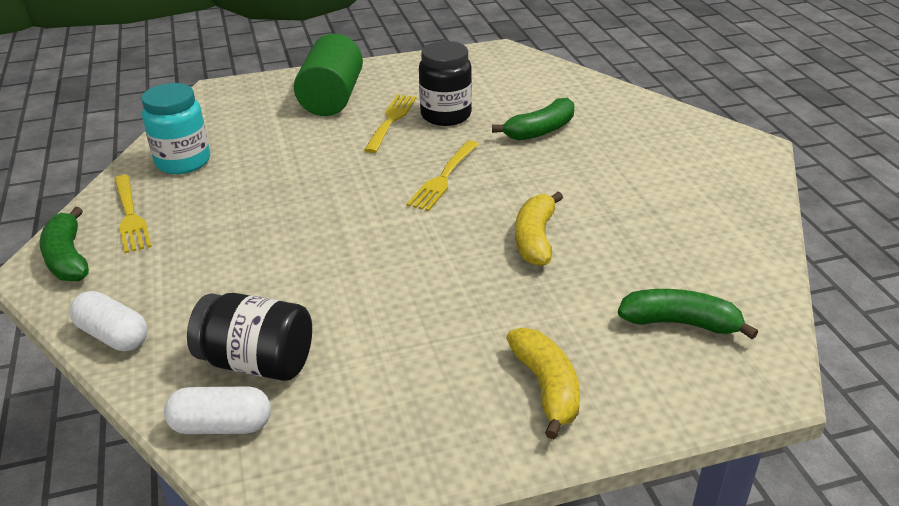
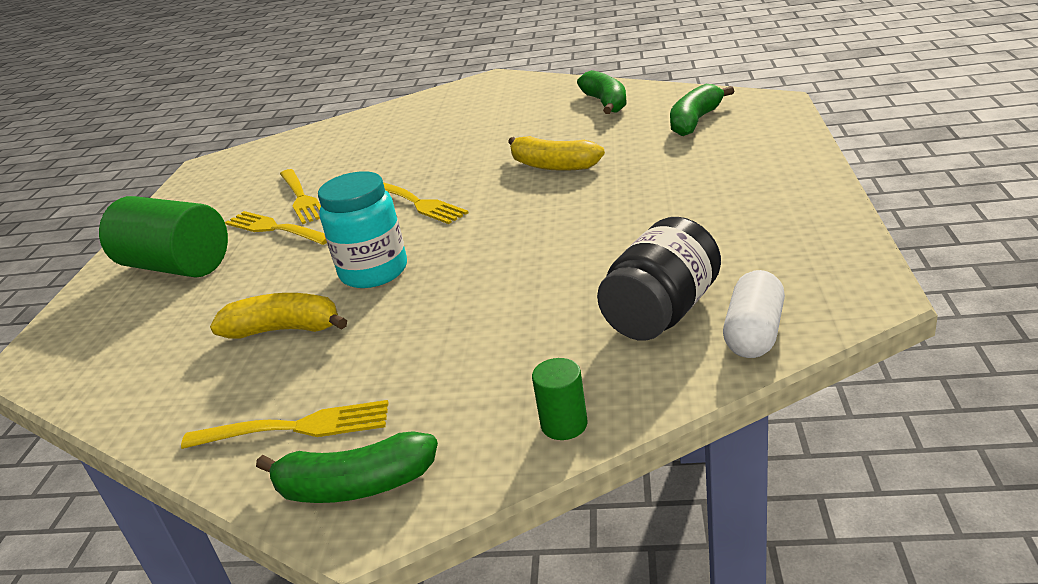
camera: 65 degrees left, 5 degrees down
(113, 336) = (564, 424): white capsule -> green cylinder
(183, 162) = (199, 384): turquoise jar -> turquoise jar (374, 272)
(446, 115) = (301, 197): black jar -> yellow fork
(540, 131) = (383, 153): green banana -> green banana (606, 103)
(546, 388) = (751, 172): yellow banana -> yellow banana (285, 329)

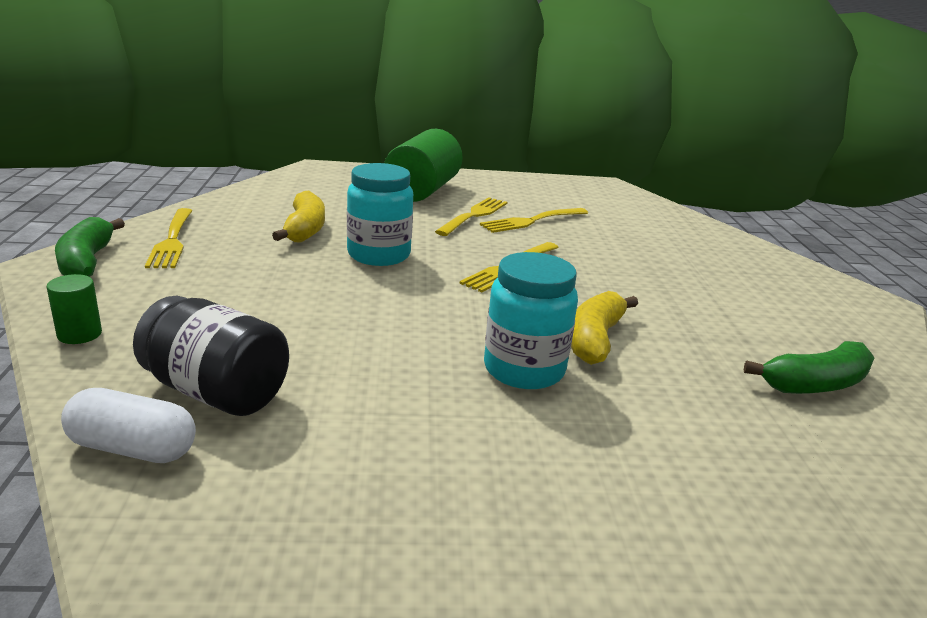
camera: 75 degrees right, 5 degrees down
(602, 189) = (524, 370): none -> turquoise jar
(695, 121) = (762, 462): green banana -> none

